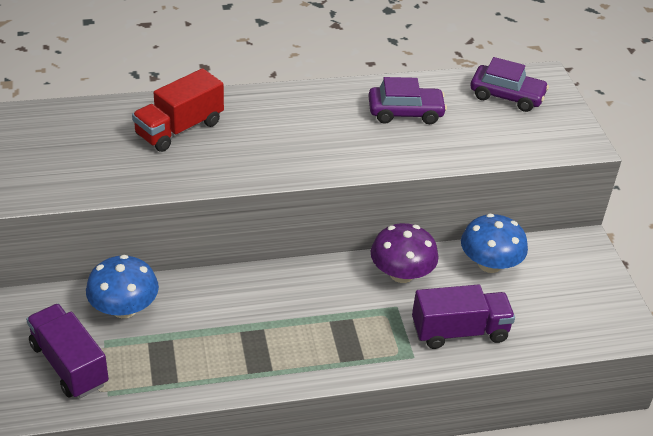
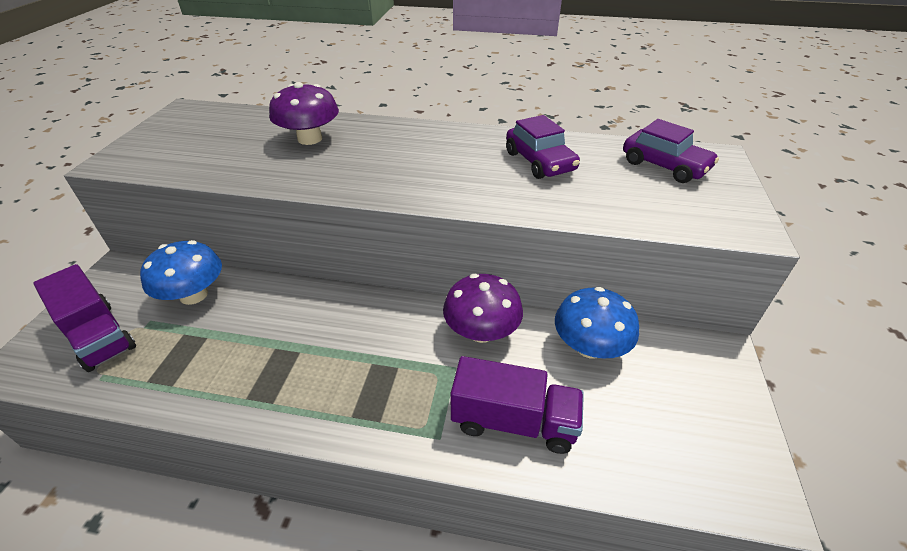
camera: 25 degrees right, 0 degrees up
(69, 364) = (98, 336): purple truck -> purple truck turned 150 degrees clockwise
(179, 129) = (310, 139): red truck -> purple mushroom
(405, 112) = (539, 162): purple car -> purple car turned 45 degrees clockwise

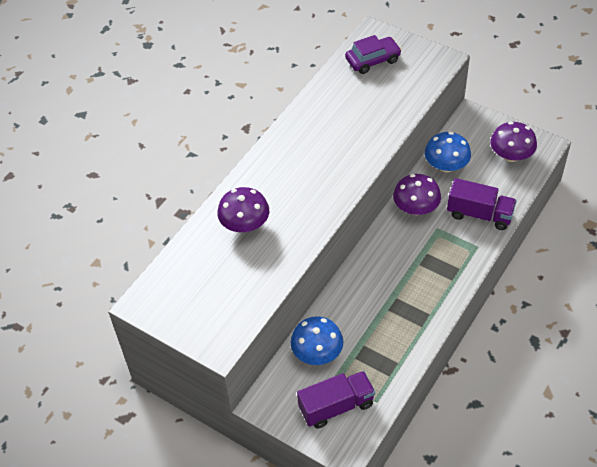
camera: 65 degrees left, 10 degrees up
(513, 421) = (479, 214): purple truck -> purple truck turned 75 degrees clockwise
(539, 162) = (340, 113): purple car -> none
(684, 437) = (511, 155): none -> purple mushroom

